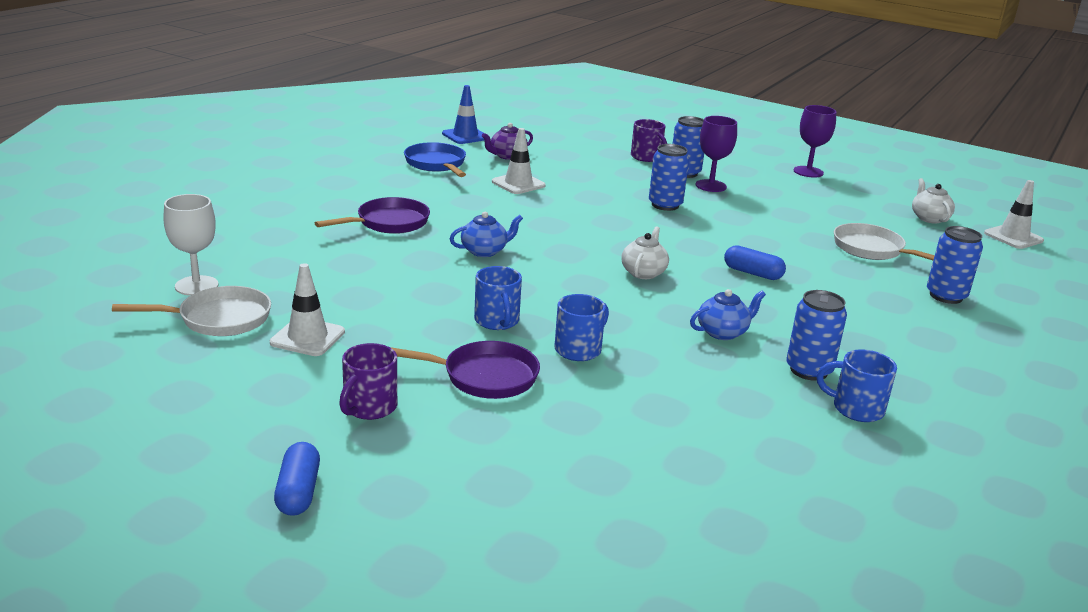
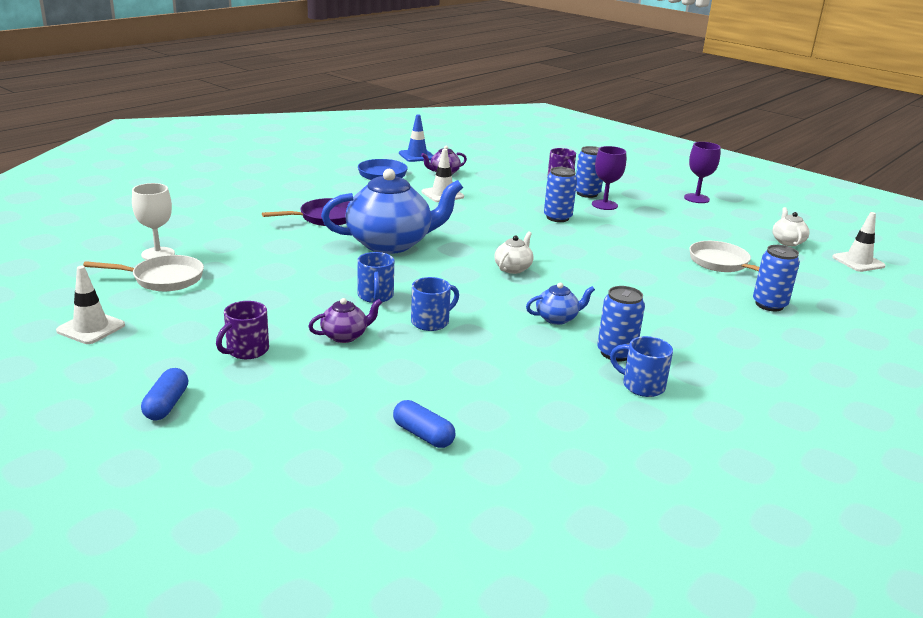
camera: 10 degrees right, 0 degrees up
(307, 337) = (223, 297): white traffic cone -> white traffic cone (91, 328)
(483, 377) = (345, 336): purple pan -> purple teapot
(485, 251) = (390, 243): blue teapot -> blue teapot, size x2.26
(752, 273) = (606, 275): blue capsule -> blue capsule (423, 435)

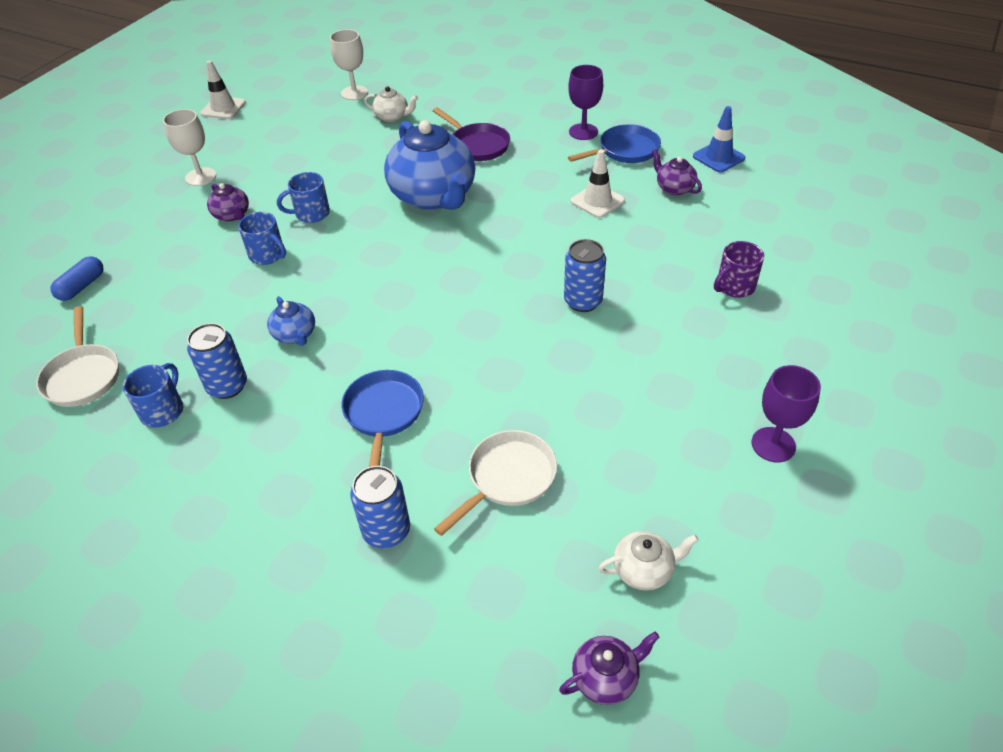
camera: 80 degrees right, 20 degrees up
(163, 279) = (310, 109): white pan -> white pan (83, 376)
(167, 405) = (123, 168): blue capsule -> none
(246, 350) = (200, 177): purple mug -> white goblet
(513, 268) = (408, 287): white teapot -> white teapot (392, 117)
(587, 194) = (696, 318): blue can -> none
(604, 205) = (662, 340): purple goblet -> purple goblet (583, 132)
(660, 293) = (383, 414): none -> blue pan
(858, 262) = (606, 677): white traffic cone -> purple teapot

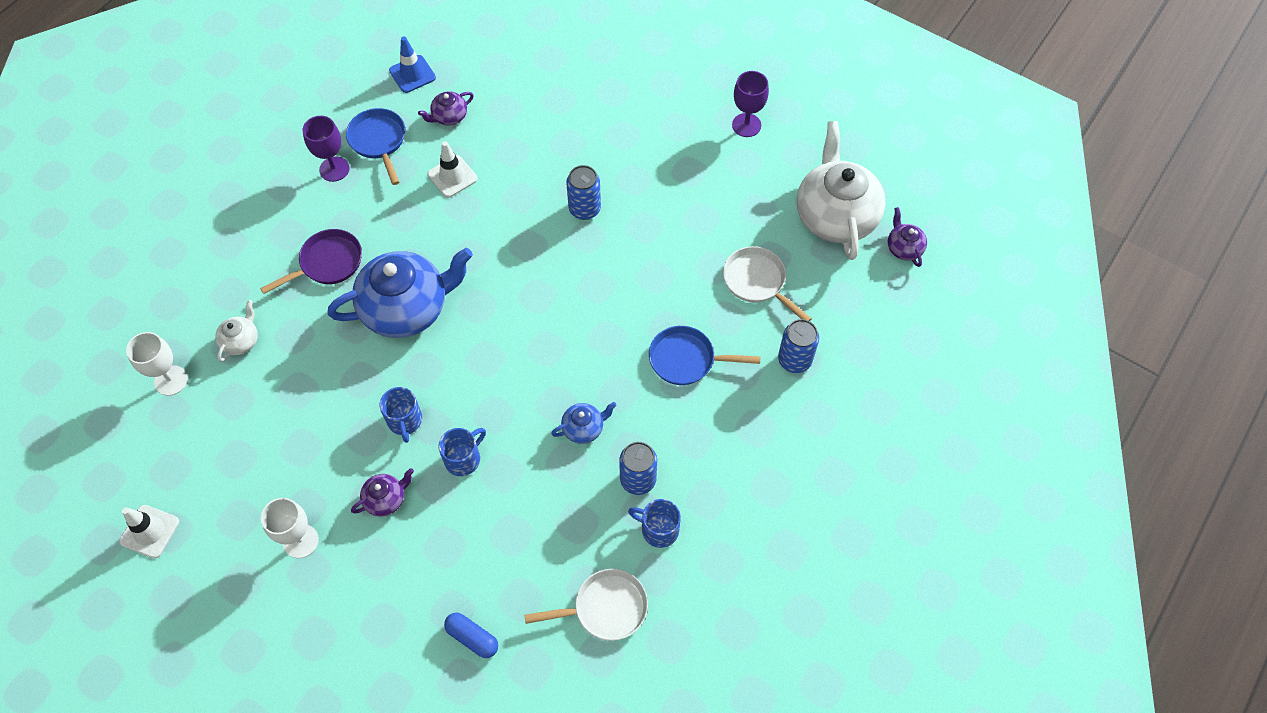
camera: 85 degrees left, 15 degrees up
(644, 570) = (835, 216): white teapot -> white teapot, size x2.26
(734, 287) = (588, 107): purple mug -> none

